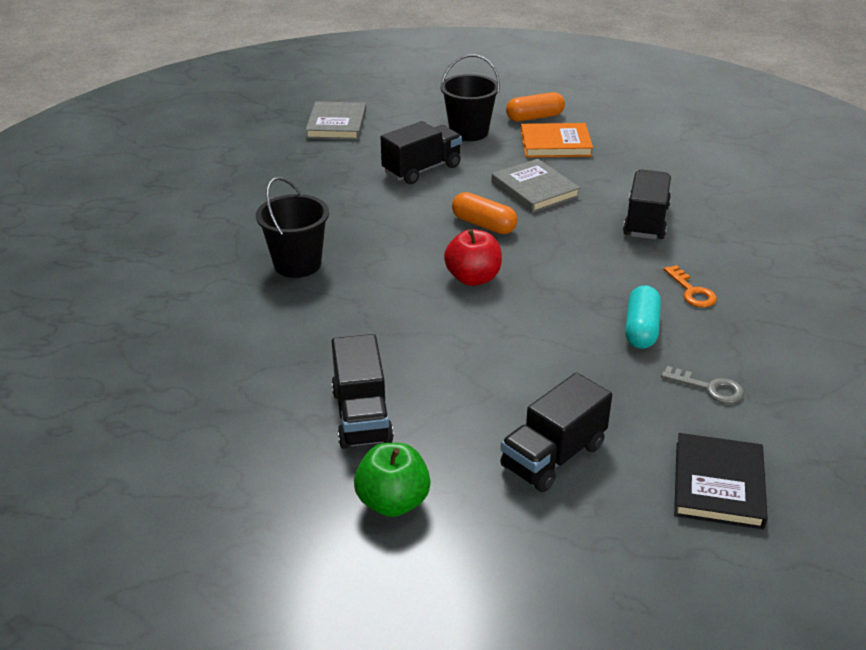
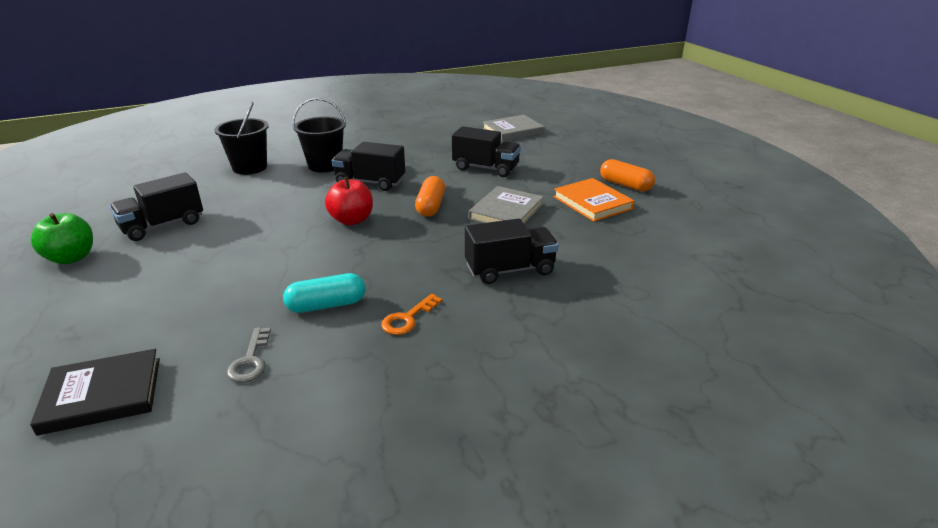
camera: 60 degrees right, 5 degrees down
(469, 132) = (563, 169): black bucket -> black bucket (250, 167)
(553, 456) = (131, 304): black truck -> black truck (370, 182)

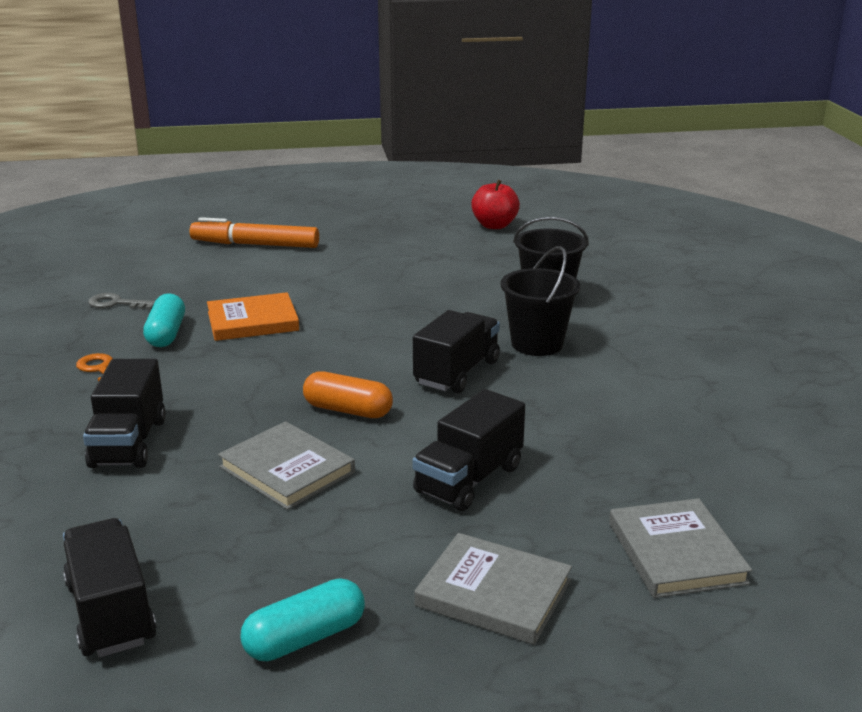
camera: 105 degrees right, 5 degrees down
(71, 258) = (355, 234): green apple -> none
(80, 312) = (255, 245): none -> orange marker
(102, 395) = (133, 260): black book -> none
(163, 225) = (398, 262): black truck -> black truck (111, 612)
(352, 220) = (343, 354): red apple -> red apple (494, 225)
(565, 156) = (493, 593): none -> grey book
(592, 203) = (258, 568): orange book -> orange book (253, 321)
(625, 185) = (305, 638): orange capsule -> turquoise capsule

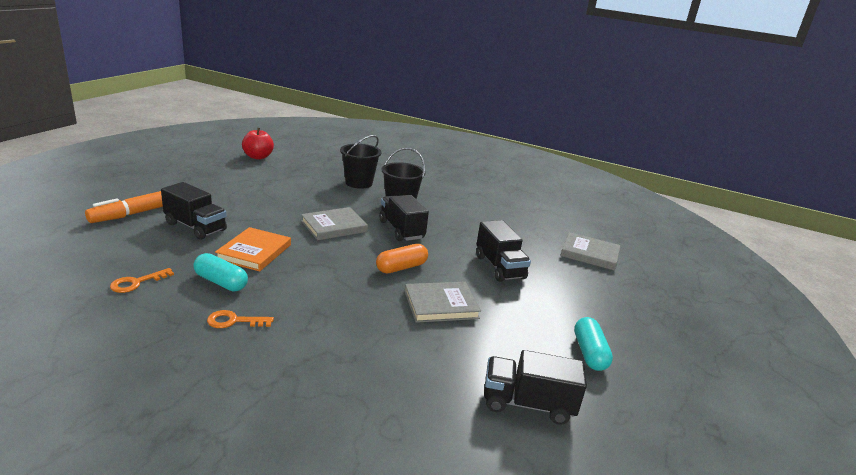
camera: 60 degrees left, 0 degrees up
(117, 303) = (137, 283): grey key -> orange key
(128, 443) = (350, 342): black truck -> black truck (195, 227)
(493, 593) = (588, 298): grey book -> grey book (334, 226)

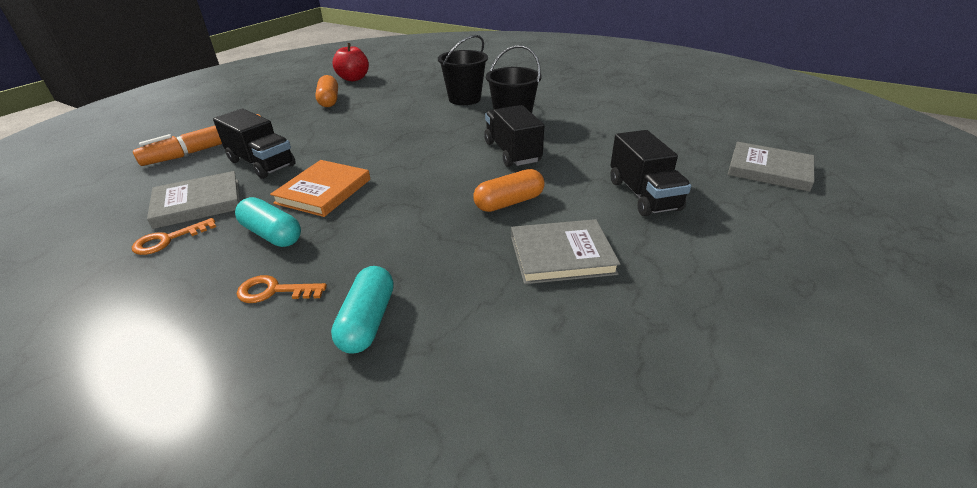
camera: 10 degrees right, 10 degrees up
(240, 176) = (329, 100): none -> orange capsule
(334, 226) = (428, 153): grey book -> grey book (198, 203)
(527, 404) = (705, 430): black truck -> none
(589, 353) = (797, 328): turquoise capsule -> turquoise capsule (368, 321)

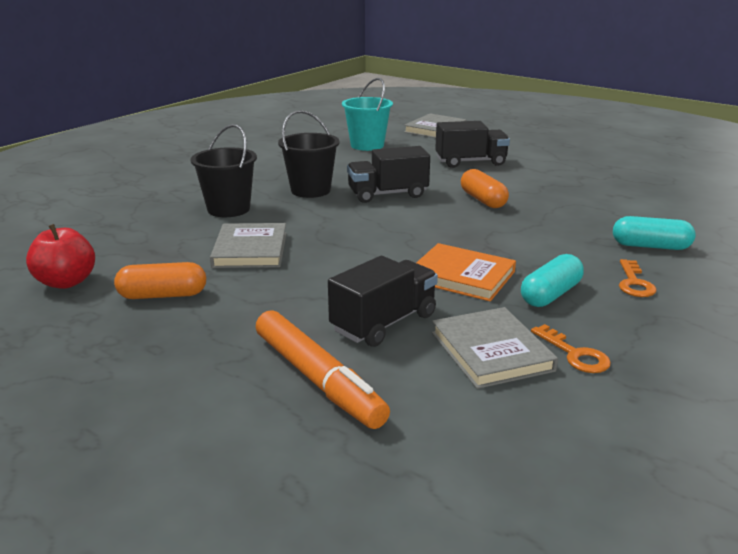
camera: 85 degrees left, 10 degrees down
(561, 255) = (553, 190): grey book -> grey book (250, 250)
(662, 134) = (367, 145): none -> turquoise bucket

